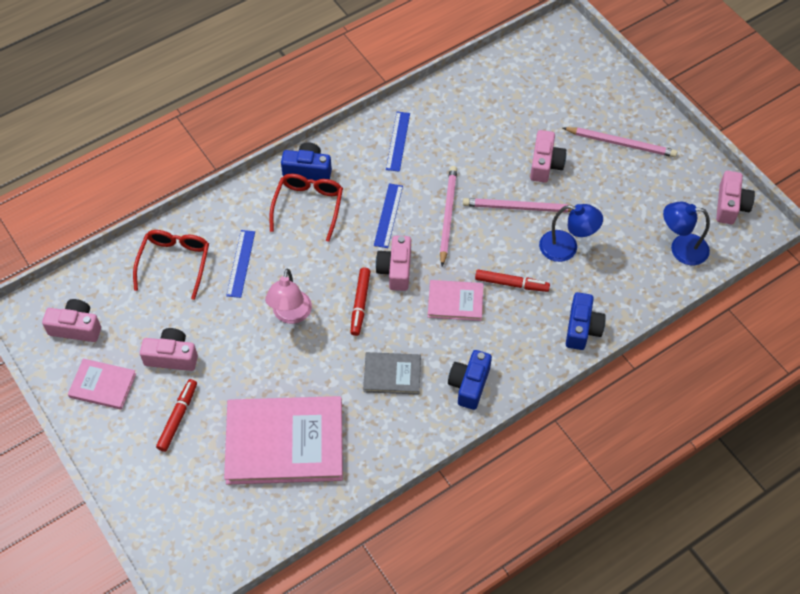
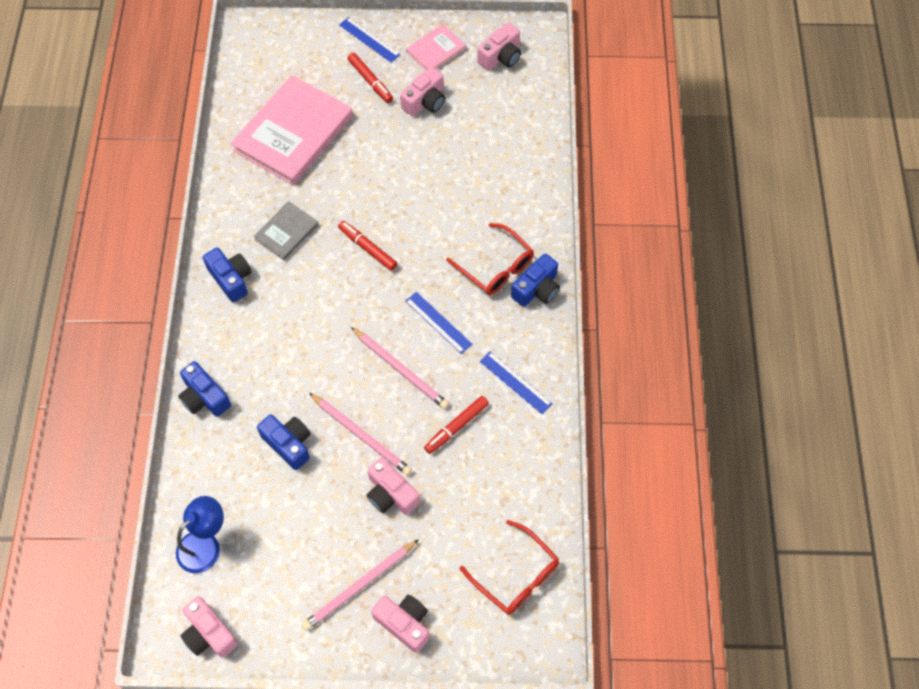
camera: 125 degrees right, 5 degrees up
(174, 263) = (512, 144): red glasses -> red glasses (515, 575)
(241, 263) = (475, 188): blue ruler -> blue ruler (369, 40)
(290, 315) = (398, 195): pink lamp -> none
(395, 270) = (378, 294): pink camera -> pink camera (404, 623)
(455, 302) = (311, 318): pink book -> none
(511, 284) = (291, 373): red marker -> red marker (456, 427)
(519, 208) = (361, 435): pink pencil -> pink pencil turned 90 degrees clockwise
(566, 248) = (288, 444): blue lamp -> blue camera

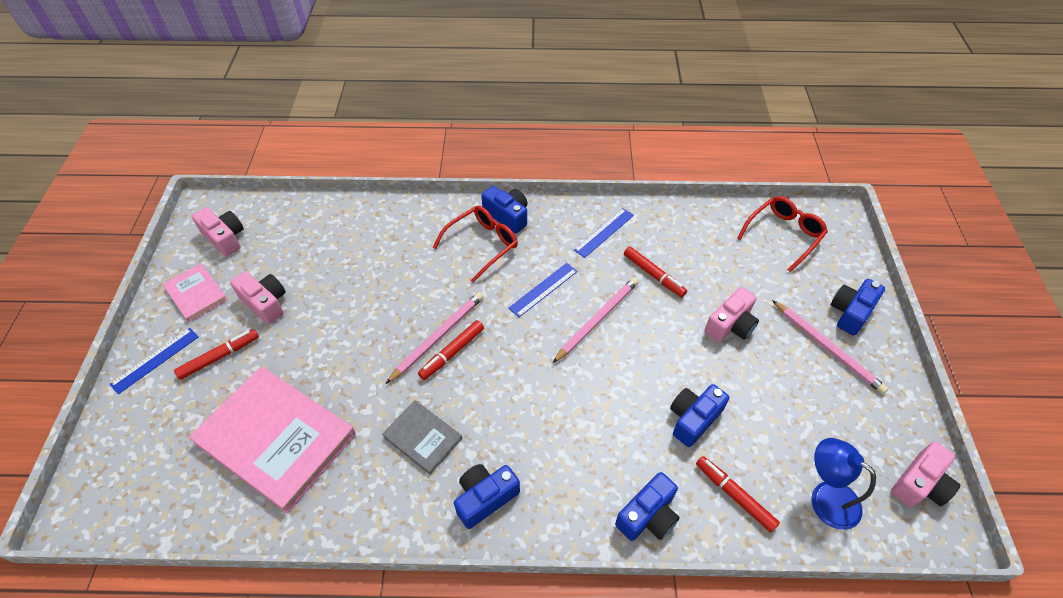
camera: 90 degrees left, 10 degrees down
(214, 468) = (734, 495): none -> red marker
(361, 435) = (673, 351): pink pencil -> pink pencil (438, 337)
(404, 623) = (850, 312): pink camera -> blue camera

